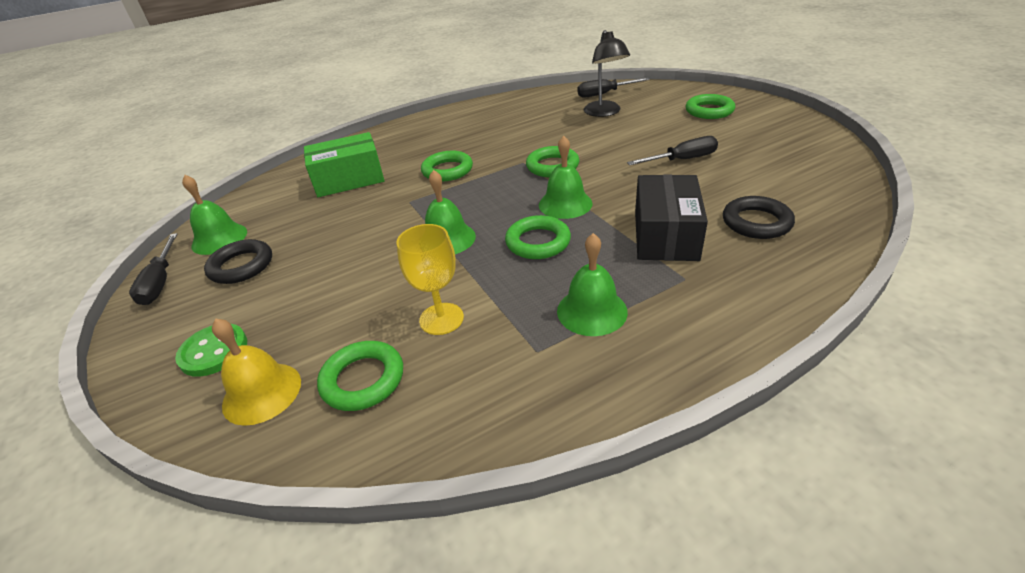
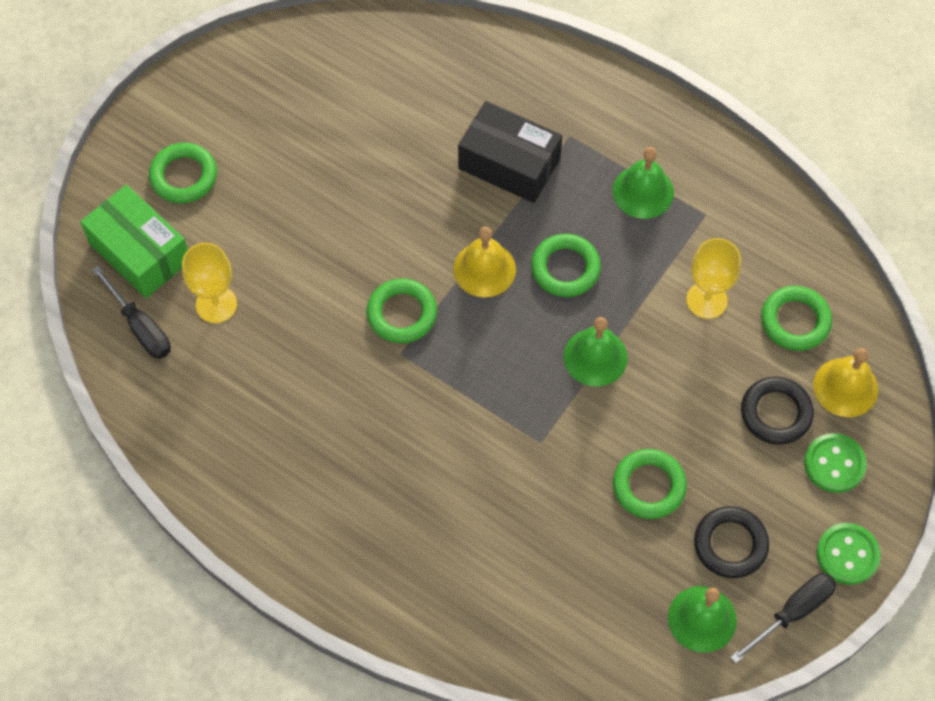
camera: 120 degrees left, 25 degrees up
(147, 329) = (847, 555): none -> green button
(349, 179) = (519, 556): green box -> green box (140, 252)
(447, 170) = (453, 437): green ring -> green ring (648, 486)
(565, 204) = (484, 269): green bell -> yellow bell
(604, 112) = (216, 304): black lamp -> yellow goblet
(665, 235) = (509, 164): black box -> black box turned 45 degrees clockwise
(682, 160) = (343, 180): black screwdriver -> none
(756, 222) = (458, 96): black ring -> black ring (776, 413)

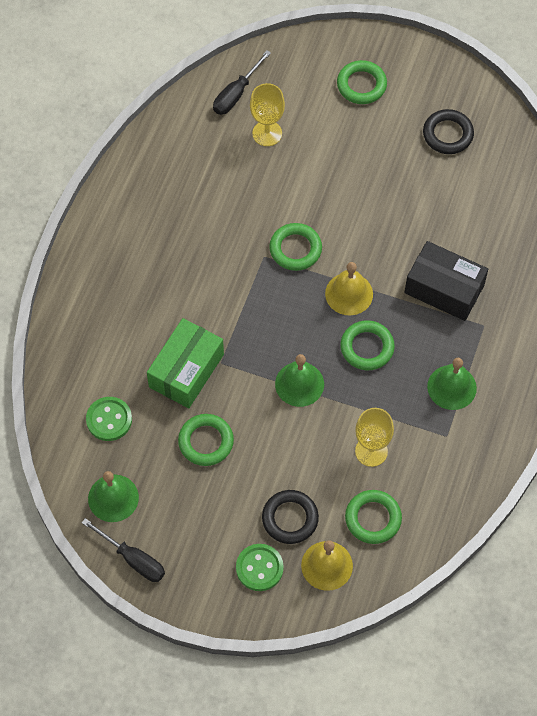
camera: 75 degrees right, 0 degrees up
(140, 252) = (293, 76): green box -> green box (186, 370)
(509, 164) = (444, 289): black box -> black box turned 75 degrees counterclockwise
(730, 544) = (175, 506): black ring -> black ring (447, 134)
(847, 555) = (188, 590): green button -> green button (109, 419)

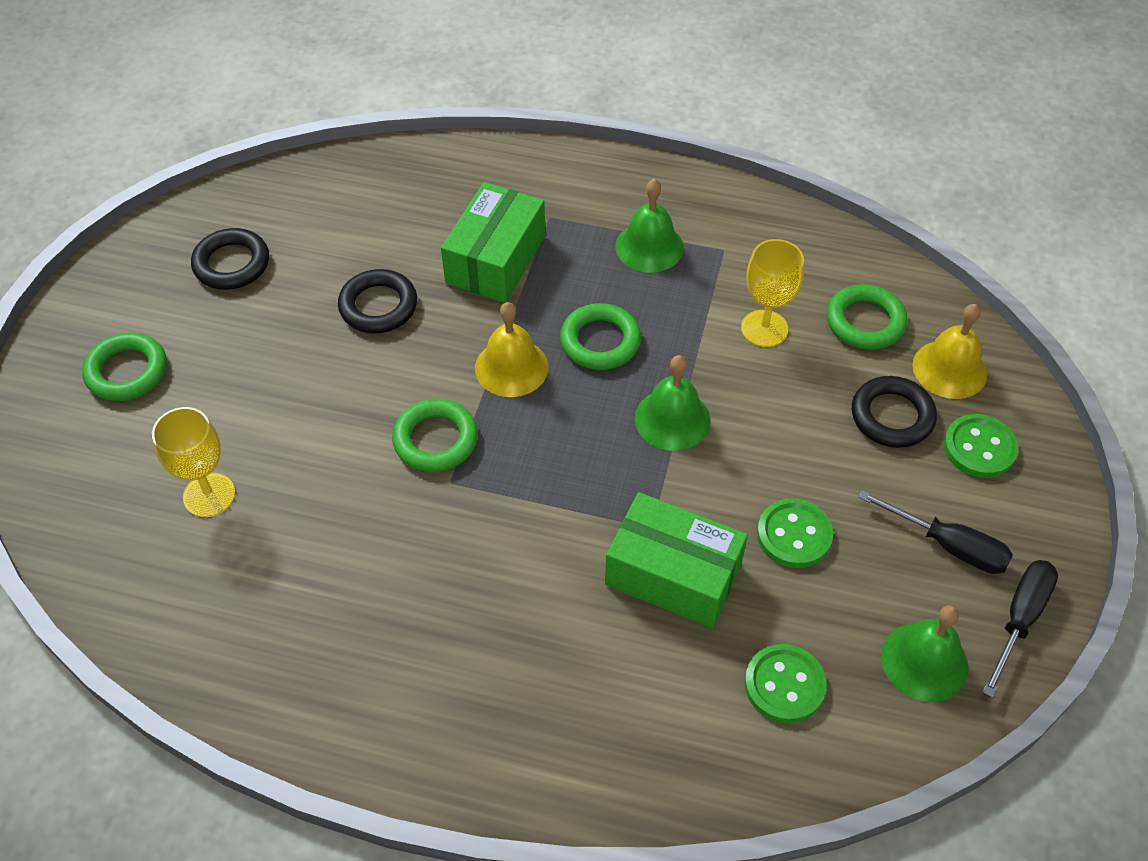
camera: 95 degrees left, 10 degrees down
(206, 442) = (794, 535): green ring -> green button
(236, 94) = (120, 548): black screwdriver -> black screwdriver (948, 545)
(406, 218) = (378, 306): none -> black ring
(444, 289) = (496, 259): black box -> green box

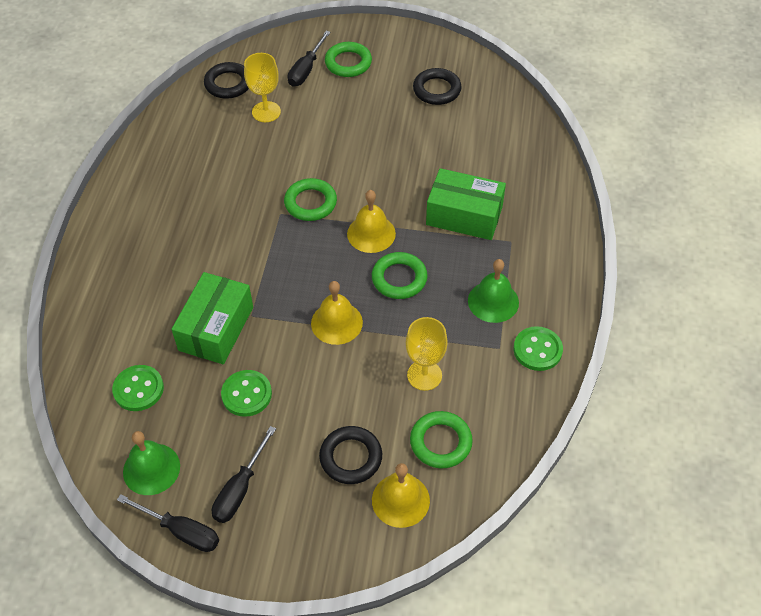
camera: 85 degrees right, 0 degrees up
(122, 431) = (306, 70): none -> black screwdriver
(378, 306) = (413, 162): black ring -> black ring (228, 84)
(672, 419) = (336, 323): green bell -> yellow bell
(979, 448) = (326, 516): green button -> green button (537, 350)

